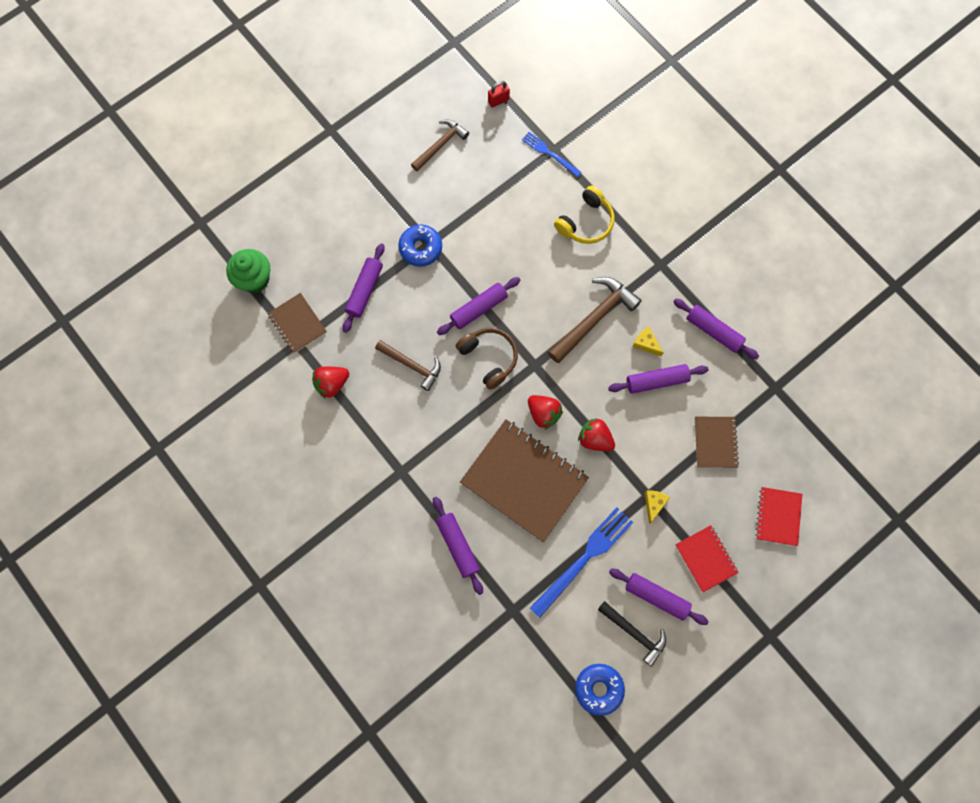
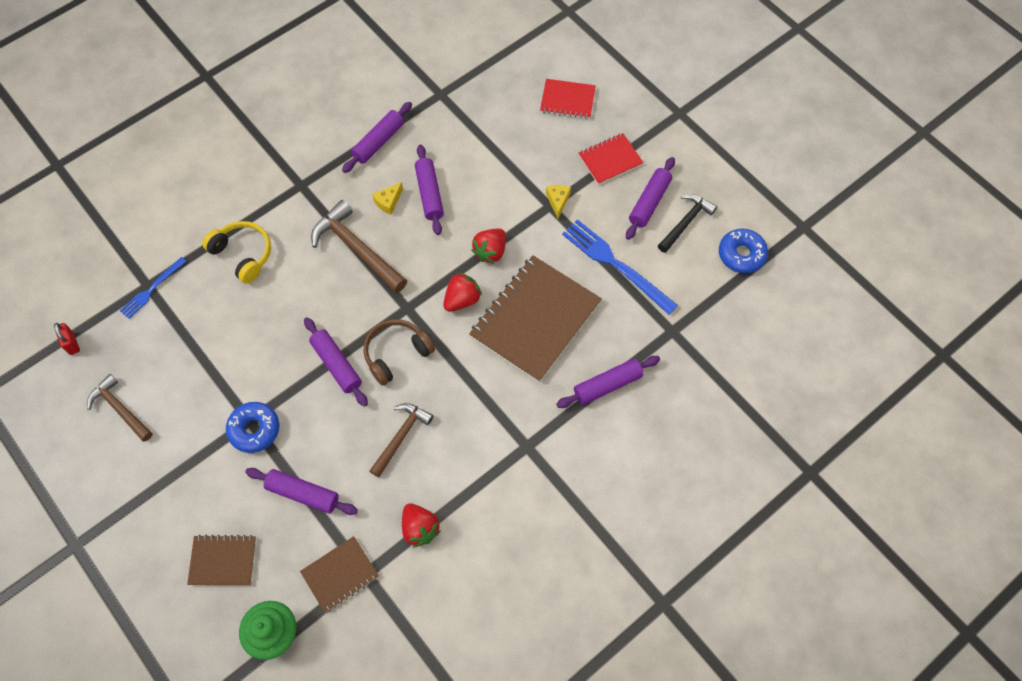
camera: 90 degrees left, 10 degrees down
(654, 504) = (558, 201): yellow cheese -> yellow cheese turned 75 degrees clockwise
(715, 442) = (495, 146): brown notebook -> brown notebook (223, 561)

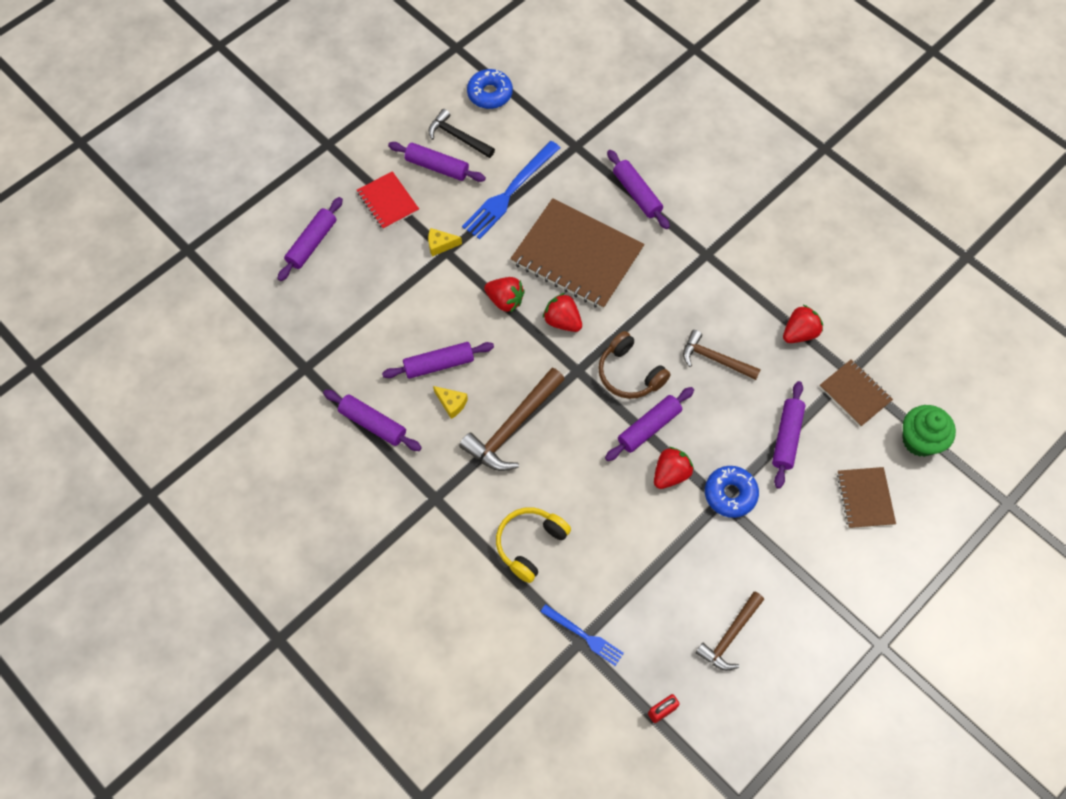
camera: 95 degrees left, 0 degrees up
(285, 378) = (670, 474): none -> red strawberry
(567, 100) = (312, 243): red notebook -> purple rolling pin

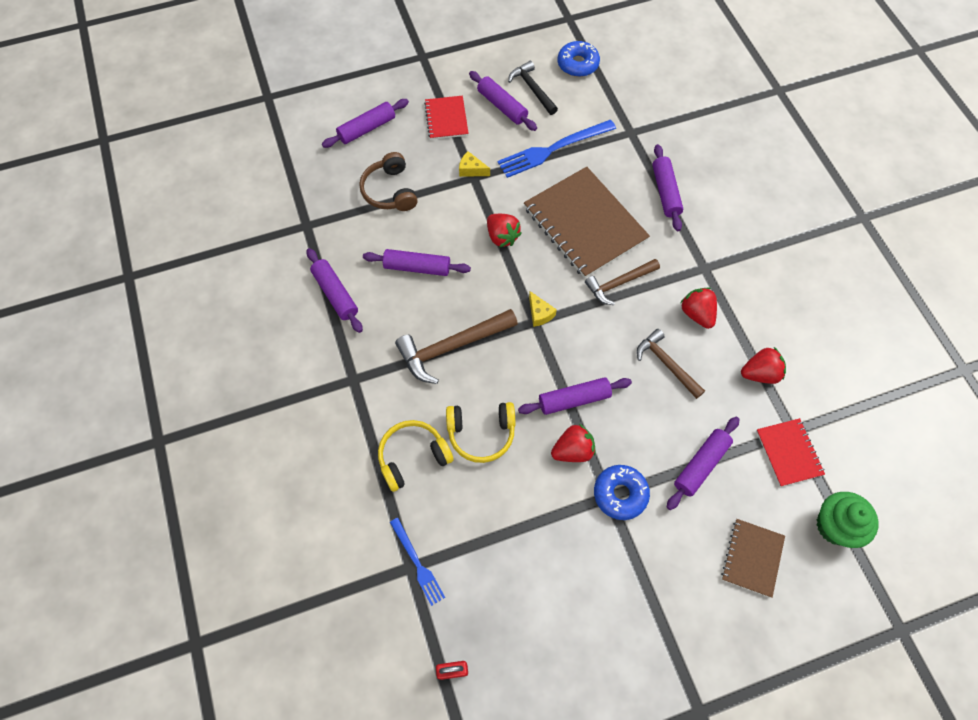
camera: 25 degrees right, 0 degrees up
(451, 403) = (410, 305): yellow cheese -> yellow cheese (539, 314)
(562, 321) = (543, 274): red strawberry -> red strawberry (697, 314)
(581, 495) = (481, 433): none -> yellow headphones
(629, 374) = (580, 344): brown headphones -> brown headphones (390, 191)
(730, 635) = (554, 629): brown hammer -> brown hammer (619, 283)
(855, 394) = (788, 453): brown notebook -> red notebook

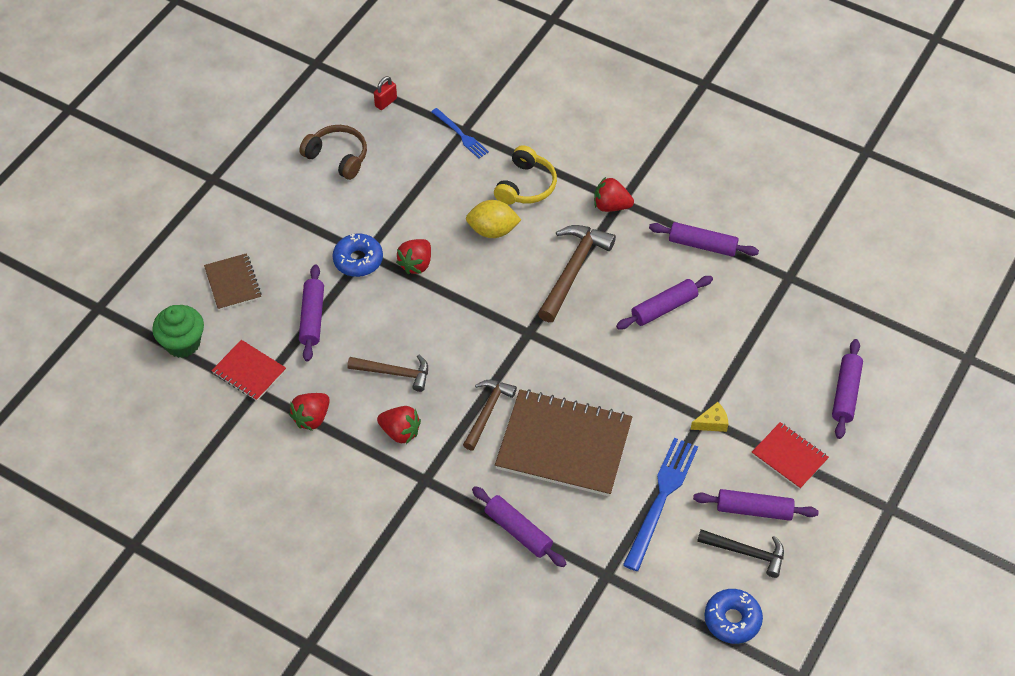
camera: 140 degrees right, 10 degrees down
(390, 191) = (758, 353): brown headphones -> brown headphones (337, 157)
(417, 563) = (460, 135): blue fork -> blue fork turned 150 degrees counterclockwise
(481, 433) = (492, 230): yellow headphones -> yellow lemon
(502, 237) = (622, 382): red strawberry -> red strawberry (611, 206)
(539, 314) = (530, 341): yellow cheese -> none
(574, 399) = (445, 298): purple rolling pin -> none

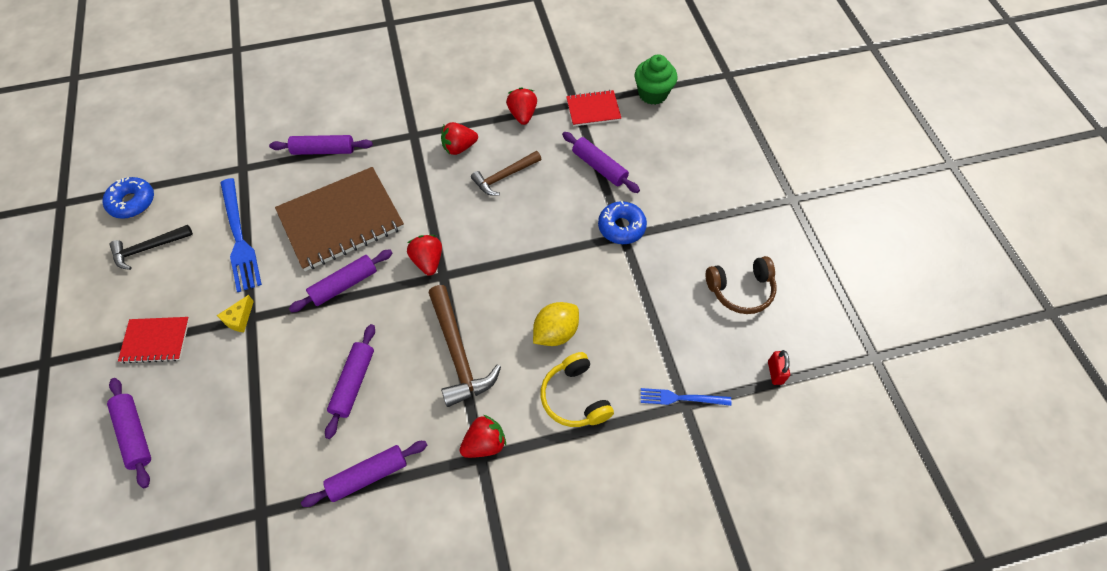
camera: 135 degrees right, 5 degrees up
(233, 283) = (676, 147): brown notebook -> none
(416, 264) = (579, 258): red strawberry -> red strawberry (428, 261)
(487, 412) = (415, 200): brown hammer -> none
(754, 510) = (161, 281): purple rolling pin -> purple rolling pin (344, 285)

